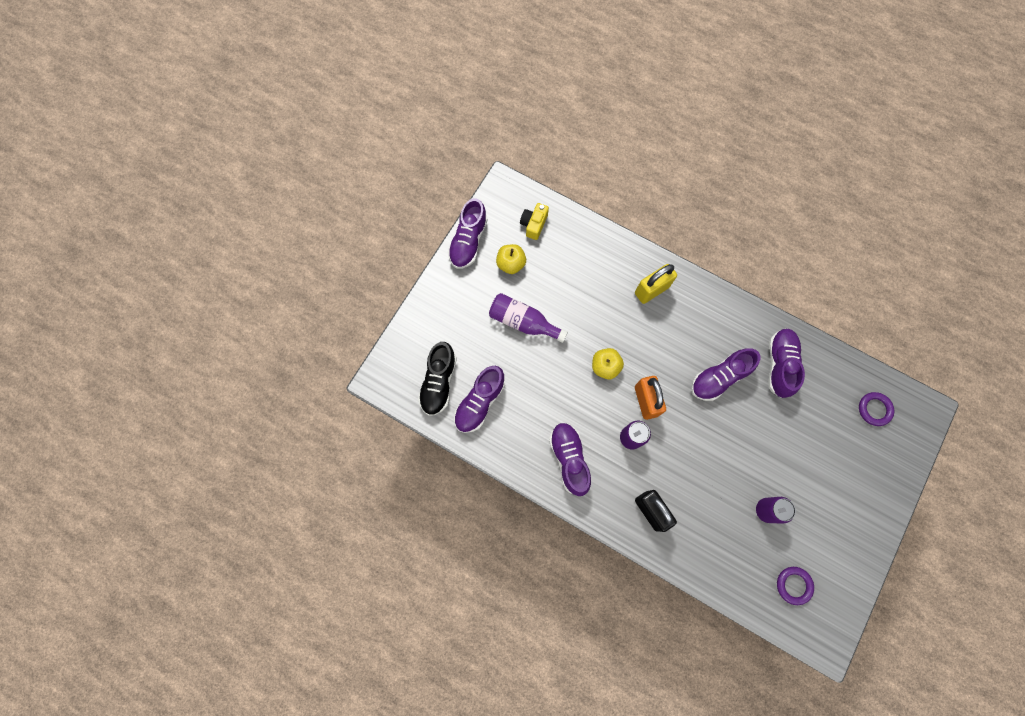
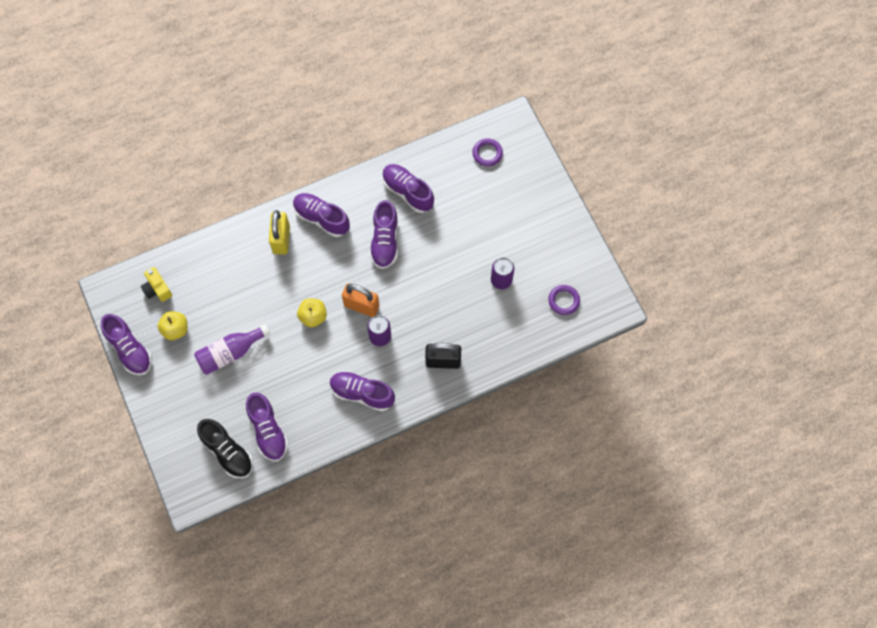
camera: 55 degrees left, 5 degrees down
(696, 309) = (321, 218): none -> purple shoe

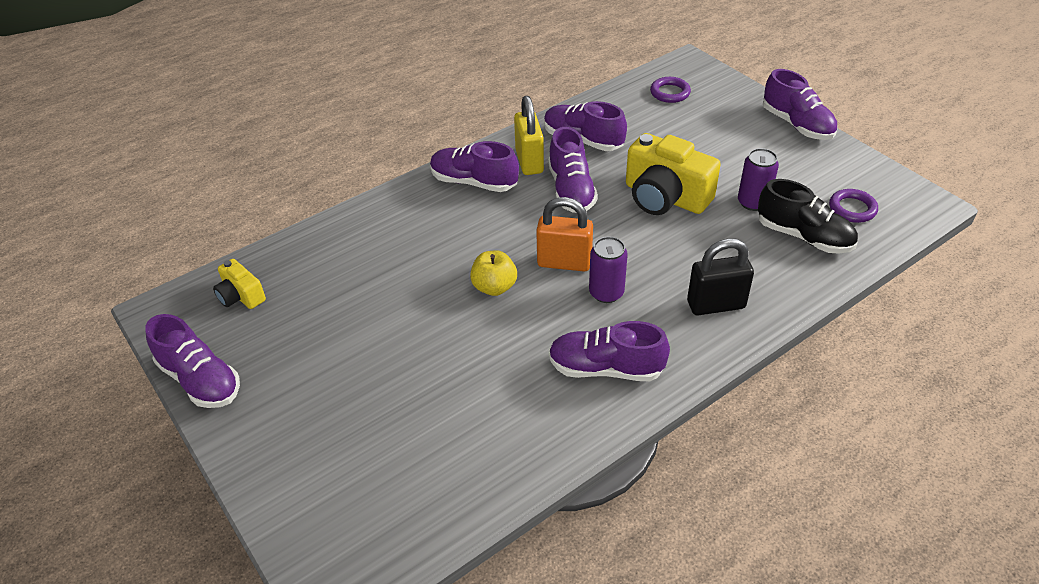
camera: 10 degrees left, 25 degrees down
(175, 329) = (276, 340): yellow apple -> none
(227, 452) = (395, 498): black shoe -> black shoe (803, 236)
(230, 353) = (372, 354): purple bottle -> none
(268, 430) = (461, 451): purple shoe -> purple shoe (797, 125)
(281, 239) = (422, 212): yellow padlock -> yellow padlock (529, 161)
(445, 262) = (665, 197): none -> yellow camera

